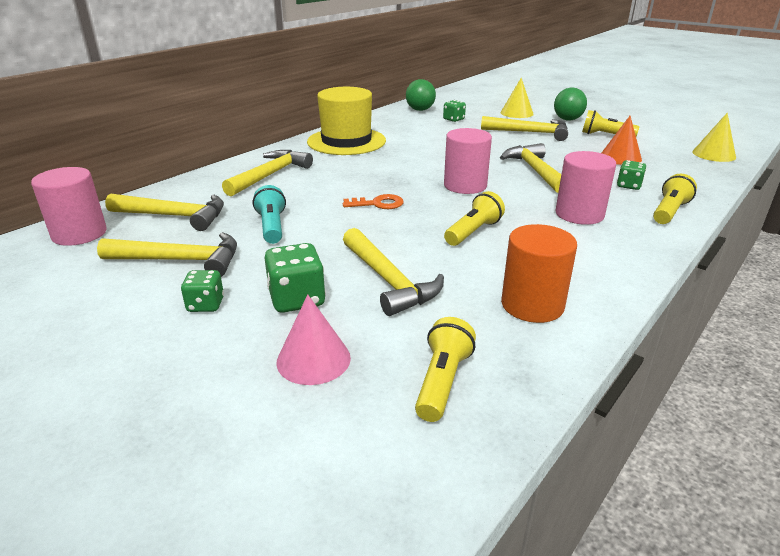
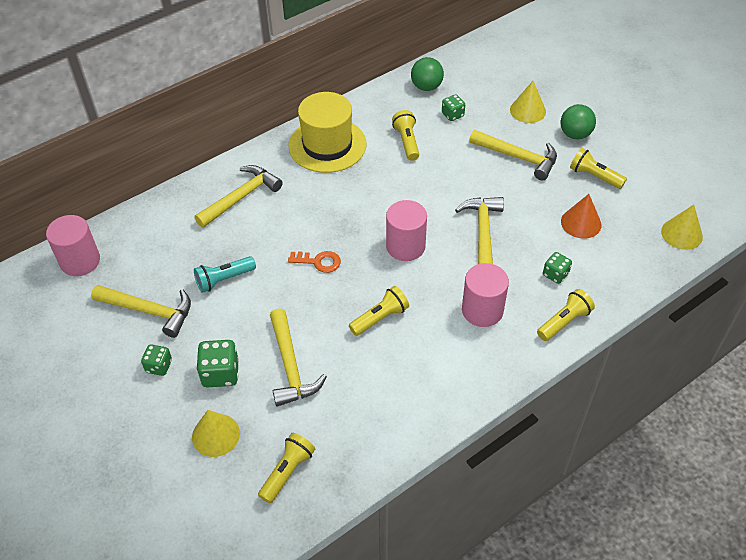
camera: 15 degrees right, 20 degrees up
(174, 216) = (152, 249): yellow hammer -> none
(272, 227) = (224, 279): turquoise flashlight -> turquoise flashlight turned 120 degrees counterclockwise
(313, 359) = (215, 435): pink cone -> yellow cone
(422, 134) = (407, 142): none -> yellow flashlight
(532, 305) = (381, 414): orange cylinder -> none

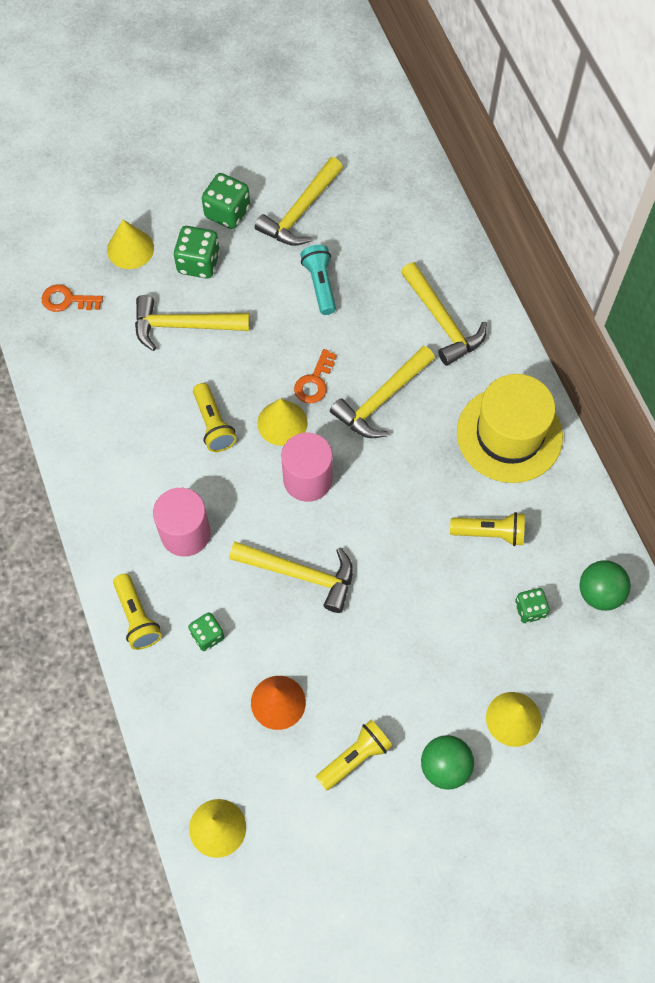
camera: 105 degrees right, 15 degrees up
(80, 261) = (391, 157): pink cylinder -> none
(159, 366) = (227, 212): green dice -> green dice, size x1.58
(287, 472) = (67, 300): yellow flashlight -> orange key
(362, 273) = (282, 423): none -> yellow cone
(518, 157) = (420, 668): yellow hammer -> yellow hammer (382, 399)

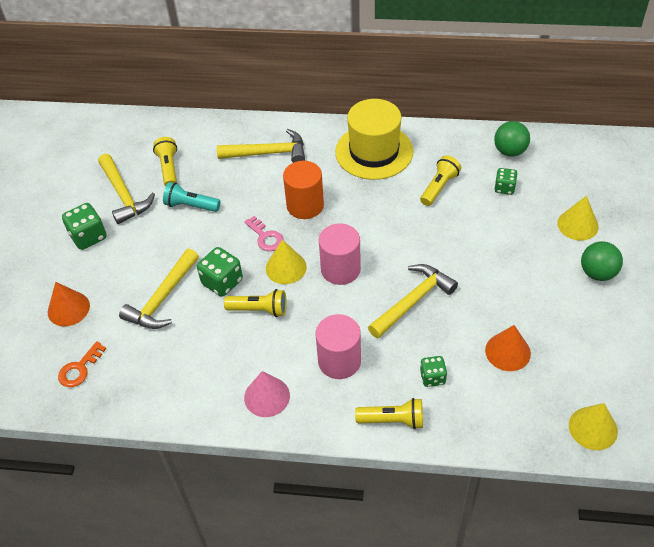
camera: 60 degrees left, 15 degrees down
(111, 484) = (267, 396): none -> pink cone
(130, 249) = (68, 308): yellow cone -> orange cone
(198, 263) = (116, 269): green dice -> green dice (222, 282)
(314, 382) = (266, 237): orange key -> pink key
(355, 757) = (570, 321): yellow flashlight -> yellow flashlight (169, 168)
(382, 399) = (305, 205): yellow hammer -> orange cylinder

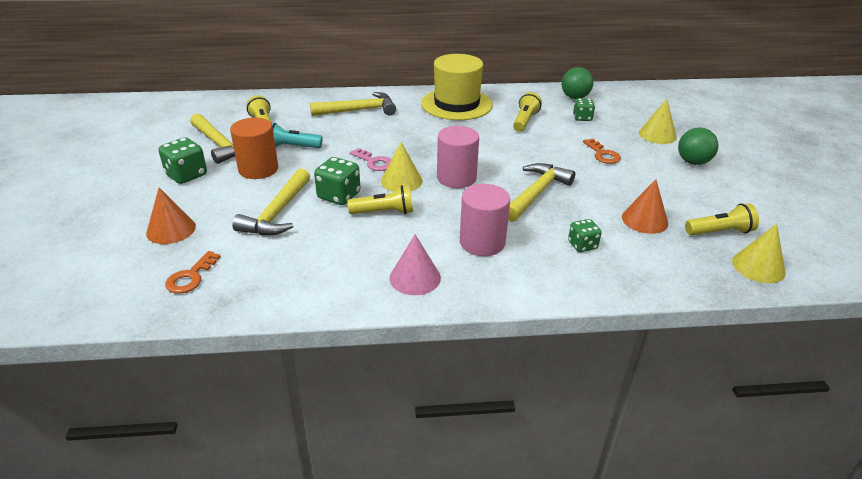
camera: 15 degrees left, 15 degrees down
(305, 205) = (405, 139): orange cylinder -> orange cylinder (258, 169)
(392, 420) = (558, 282): yellow flashlight -> yellow flashlight (719, 232)
(503, 250) = (602, 154): none -> orange key

